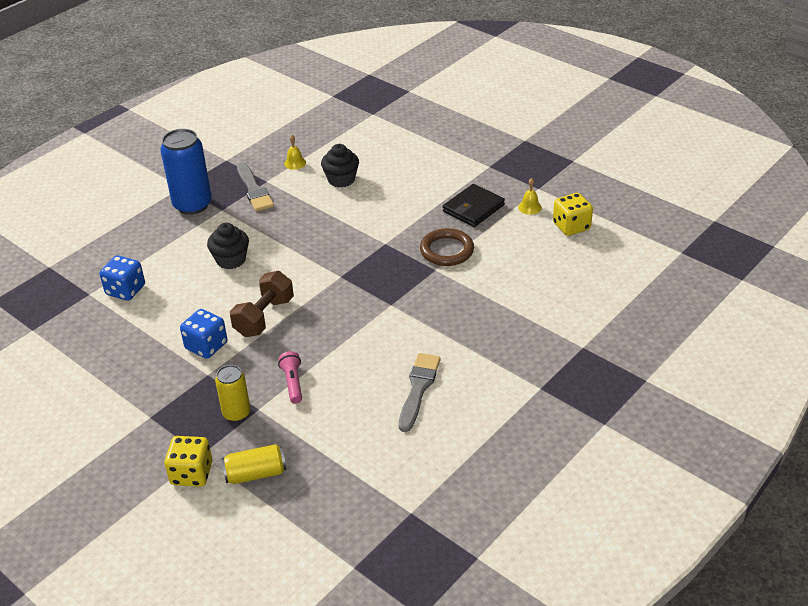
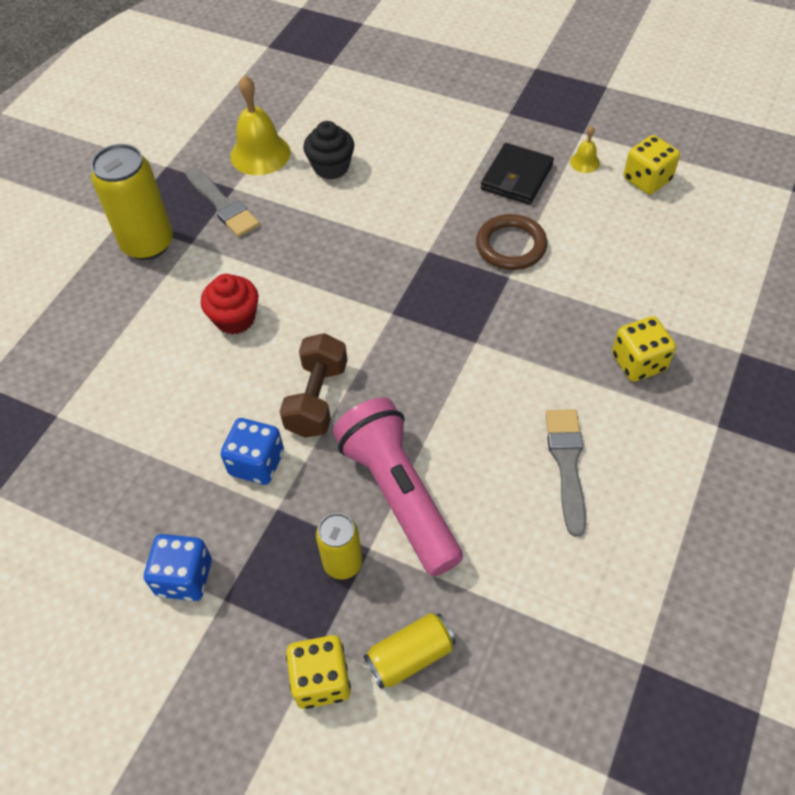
camera: 15 degrees left, 15 degrees up
(125, 290) = (107, 398): blue dice -> blue dice (184, 577)
(192, 205) = (148, 244): blue can -> yellow can
(231, 260) = (235, 319): black cupcake -> red cupcake
(293, 383) = (399, 495): pink flashlight -> pink flashlight, size x2.31
(295, 163) = (260, 154): yellow bell -> yellow bell, size x2.07
(502, 338) = (638, 362): none -> yellow dice

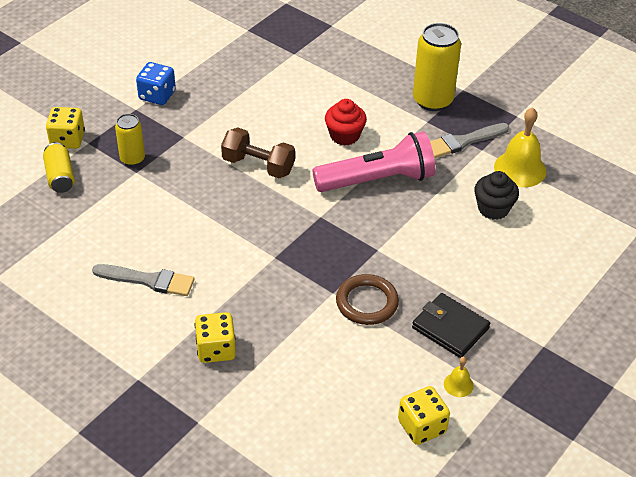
camera: 100 degrees right, 10 degrees down
(256, 463) = (220, 132): blue dice -> none
(399, 495) = (166, 191): pink flashlight -> pink flashlight (377, 180)

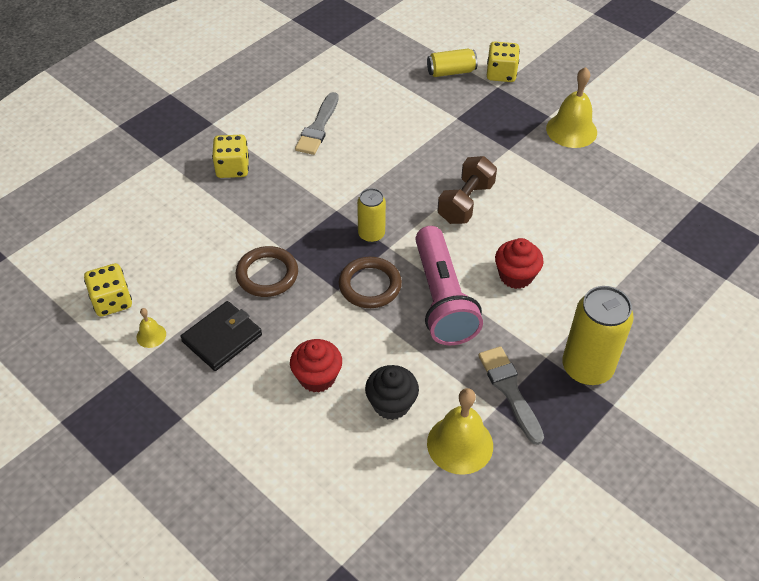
camera: 95 degrees right, 5 degrees up
(132, 159) = (475, 115): yellow can -> yellow can (371, 234)
(157, 95) = (571, 130): blue dice -> yellow bell
(369, 227) = (370, 285): none -> brown ring
(478, 256) = (317, 377): none -> red cupcake

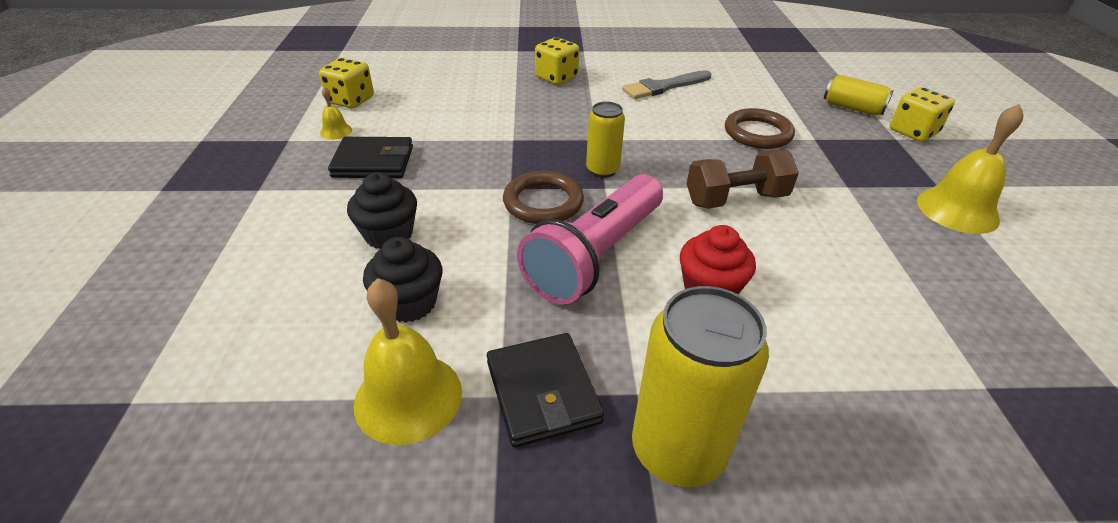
camera: 45 degrees right, 10 degrees down
(267, 274) = (474, 146): brown ring -> brown ring (757, 133)
(317, 377) = (389, 235): red cupcake -> black cupcake
(510, 390) = (542, 392): grey brush -> black wallet

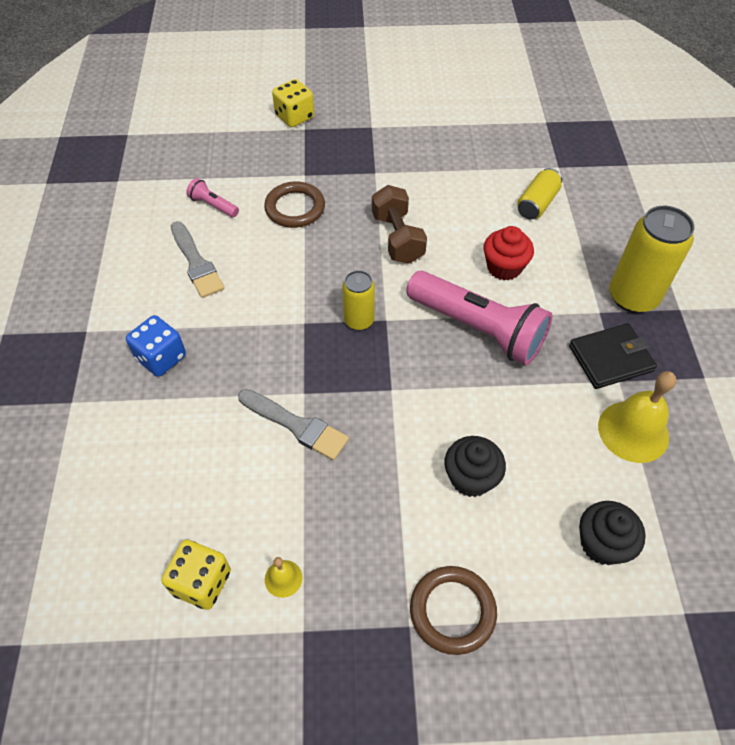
camera: 90 degrees left, 15 degrees up
(373, 162) = (351, 519): black wallet -> none
(409, 303) = (550, 446): black cupcake -> black cupcake (602, 543)
(478, 136) = (296, 425): none -> grey brush
(543, 202) = (412, 364): brown ring -> brown ring (452, 611)
(556, 77) = (161, 357): yellow dice -> blue dice
(741, 91) = (213, 205): none -> pink flashlight
(852, 108) = (252, 140): yellow can -> yellow can (537, 204)
(957, 210) = (401, 127): yellow bell -> none

